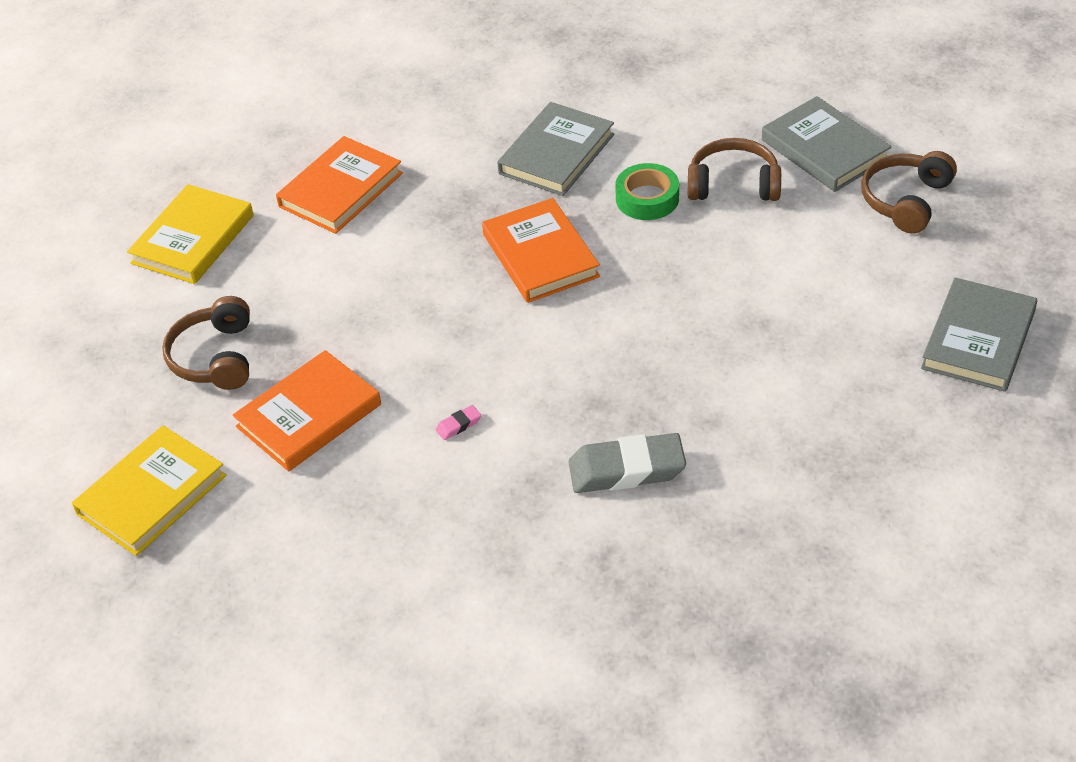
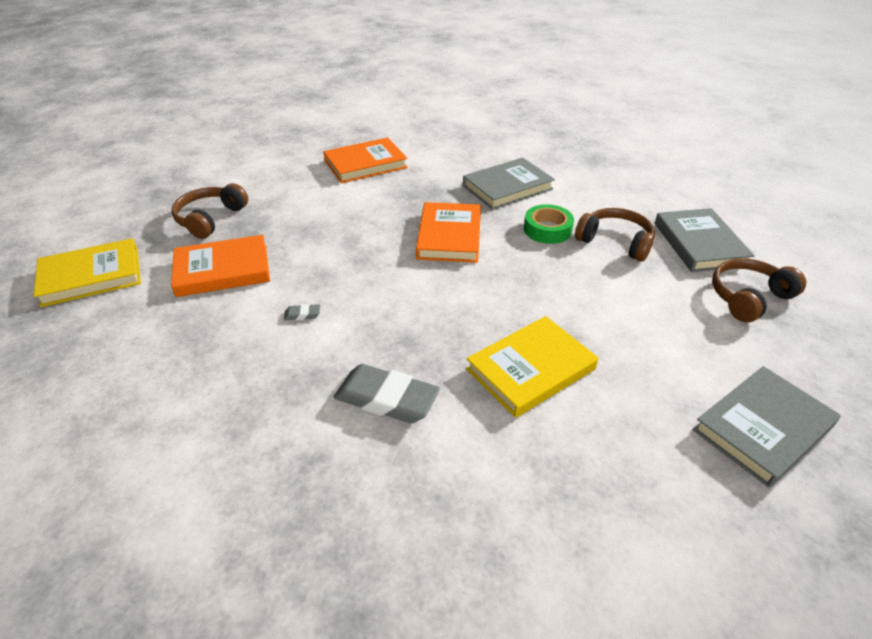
camera: 25 degrees right, 5 degrees down
(193, 239) = (265, 161): yellow book -> yellow book (531, 369)
(458, 425) = (302, 314): pink eraser -> grey eraser

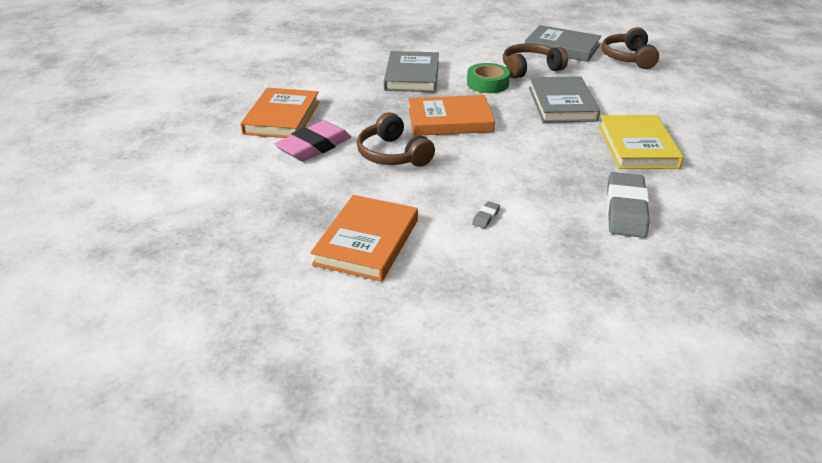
camera: 55 degrees left, 5 degrees down
(91, 276) = (271, 334): yellow book -> none
(210, 219) = (258, 226): brown headphones -> brown headphones (392, 154)
(336, 194) = (314, 147): none -> pink eraser
(386, 399) = (625, 210): grey eraser -> grey eraser turned 45 degrees counterclockwise
(449, 236) = (450, 120): orange book -> orange book turned 45 degrees counterclockwise
(762, 428) = (738, 102): grey book -> grey book (562, 104)

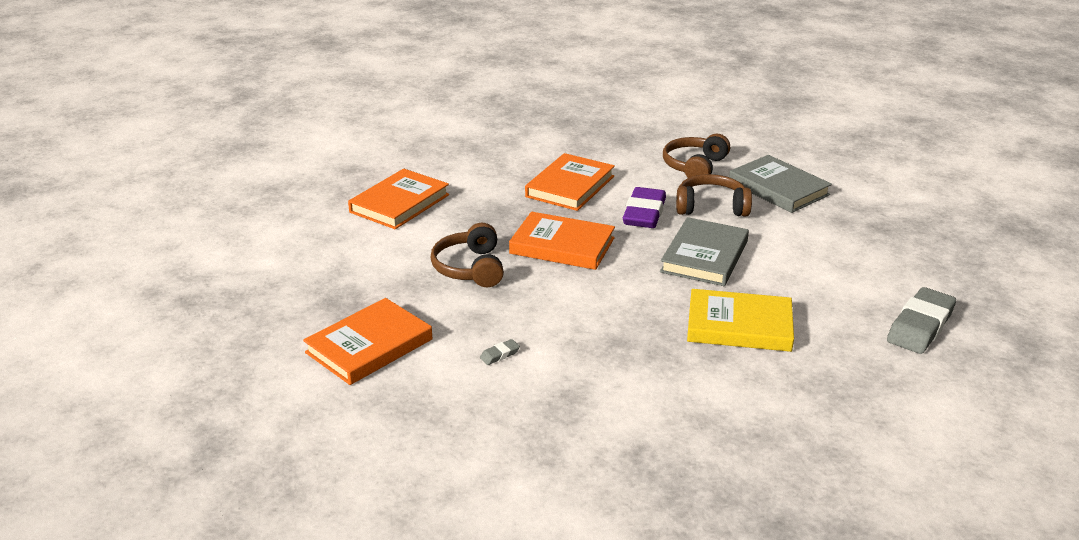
camera: 25 degrees right, 5 degrees down
(314, 147) = (403, 241): pink eraser -> none
(412, 76) = (570, 186): grey book -> orange book
(487, 83) = (644, 213): green tape -> purple eraser
(625, 210) = (649, 388): grey eraser -> grey eraser (920, 326)
(628, 58) = (848, 219): brown headphones -> brown headphones (694, 167)
(637, 146) = (739, 326): yellow book -> yellow book turned 75 degrees clockwise

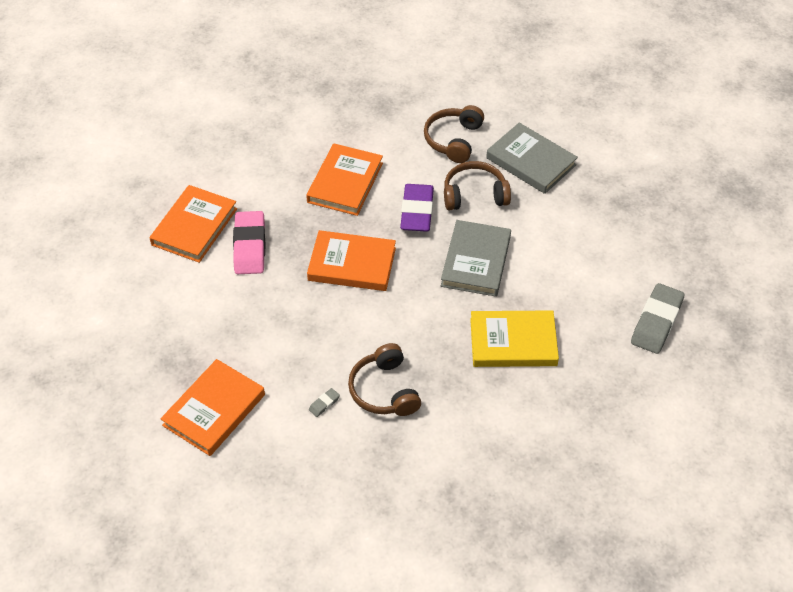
camera: 10 degrees left, 20 degrees up
(453, 222) = (249, 246): none -> pink eraser
(470, 268) = (277, 304): brown headphones -> brown headphones (384, 390)

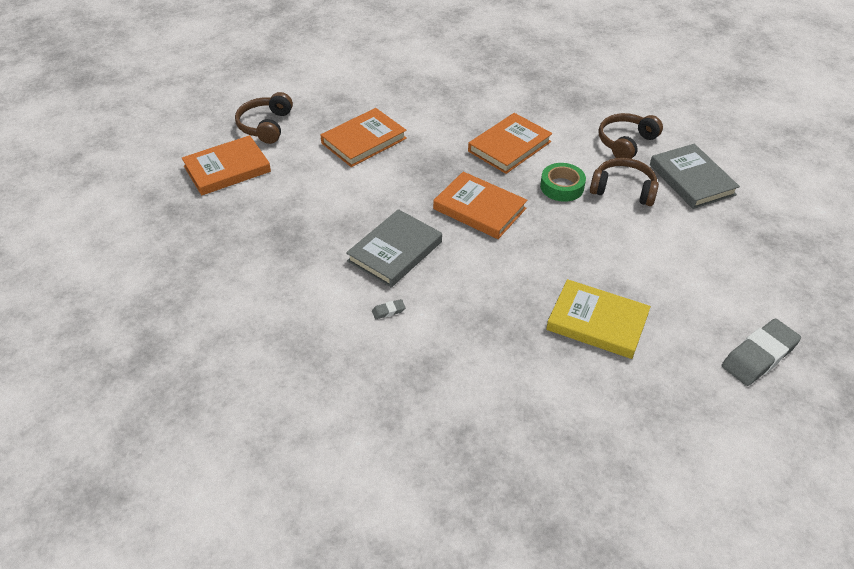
camera: 25 degrees right, 5 degrees down
(214, 410) = (291, 281): orange book -> orange book (227, 169)
(249, 246) = (399, 168): pink eraser -> none
(384, 390) = (449, 319): brown headphones -> brown headphones (265, 126)
(417, 211) = (562, 187): purple eraser -> green tape
(476, 261) = (596, 242): grey book -> grey book (395, 251)

